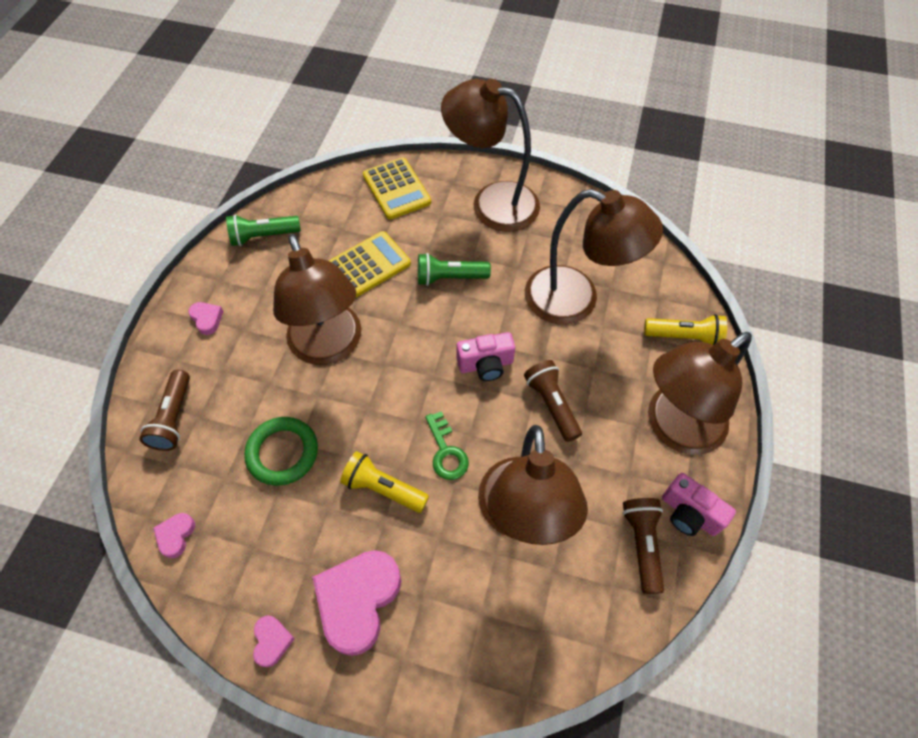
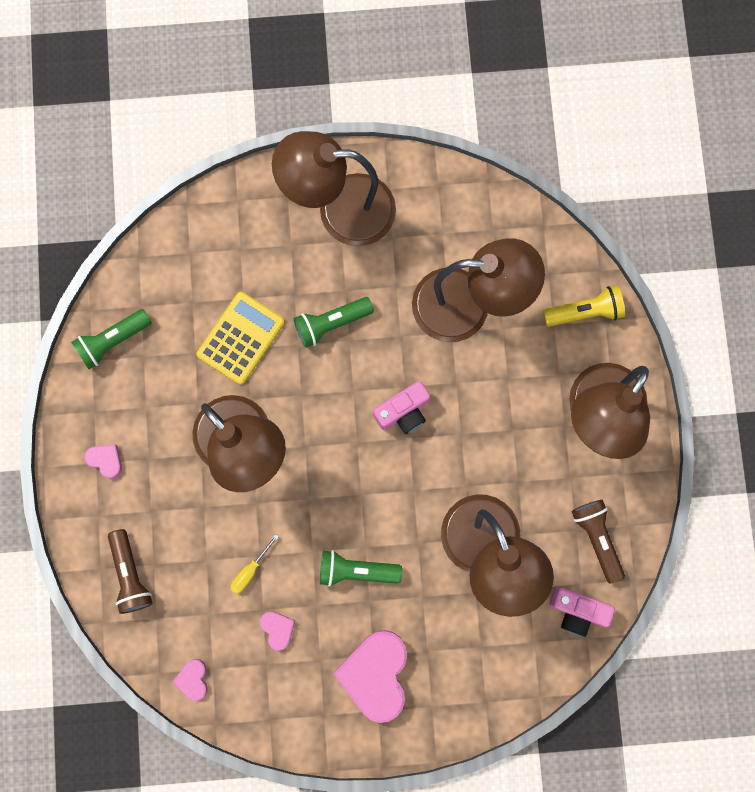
camera: 20 degrees left, 20 degrees up
(272, 641) = (319, 732): pink heart -> pink heart (277, 629)
(282, 453) = (250, 570): green ring -> yellow screwdriver
(383, 488) = (356, 570): yellow flashlight -> green flashlight
(396, 189) = (229, 227): yellow calculator -> none
(446, 452) = (399, 515): green key -> none
(551, 404) = (479, 432): brown flashlight -> none
(689, 514) = (630, 495): pink camera -> pink camera (577, 611)

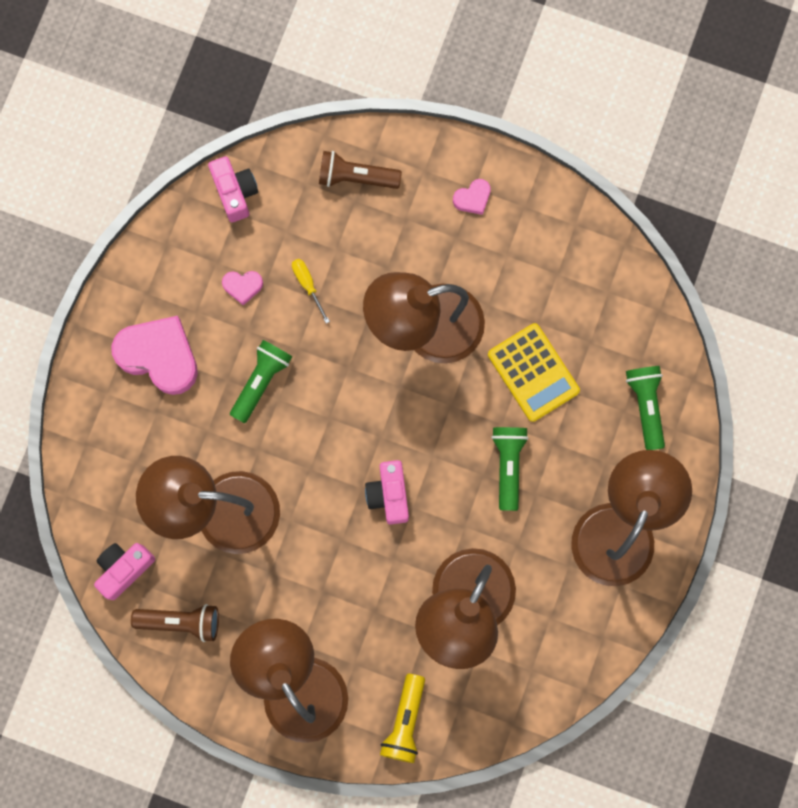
camera: 115 degrees right, 0 degrees up
(113, 341) = (585, 252): green flashlight -> green flashlight (645, 406)
(193, 679) = (235, 192): pink heart -> pink camera

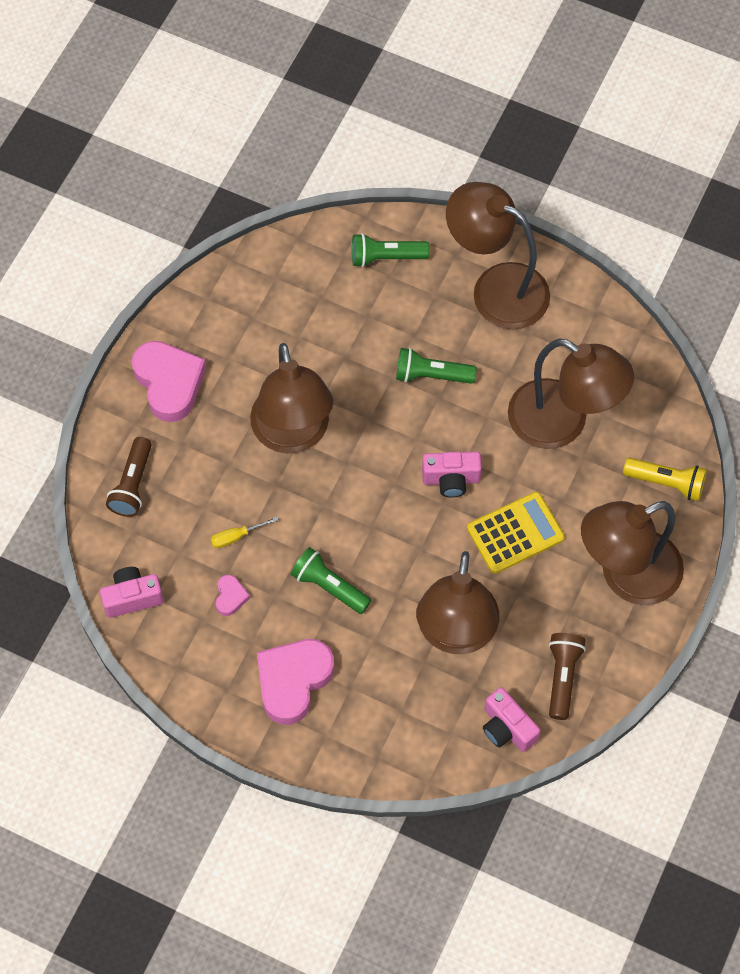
camera: 85 degrees left, 15 degrees down
(472, 198) = (169, 383): pink heart -> pink heart, size x2.17
(533, 372) = (345, 346): yellow calculator -> yellow calculator (515, 533)

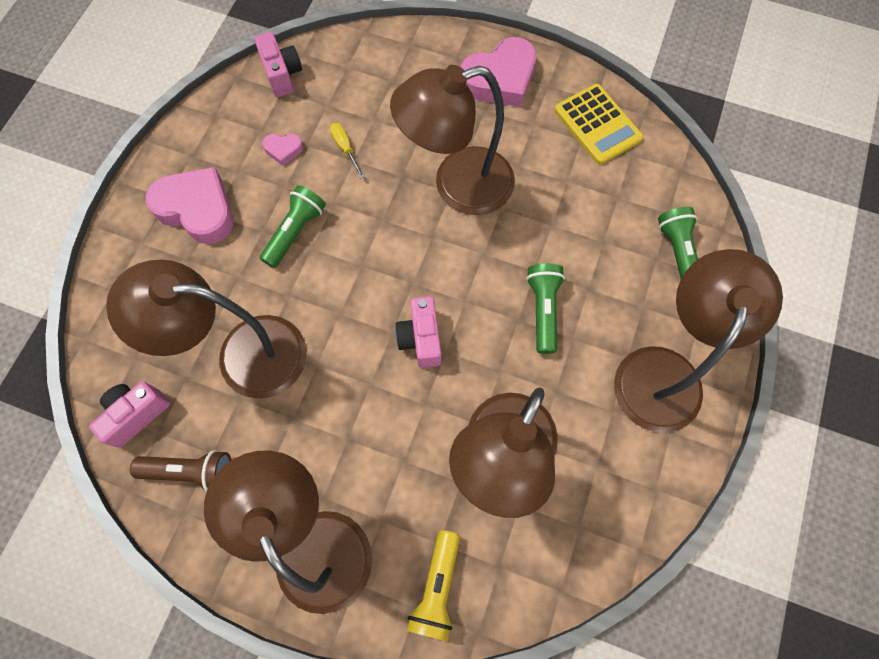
camera: 85 degrees right, 5 degrees up
(132, 484) = (393, 62): brown flashlight -> none
(515, 533) = (361, 410): yellow calculator -> yellow calculator (597, 125)

